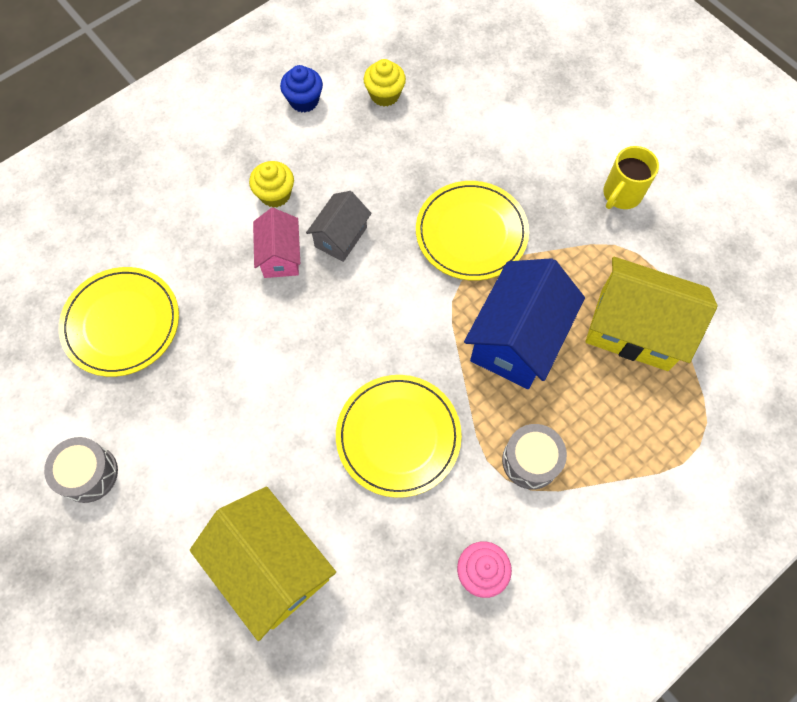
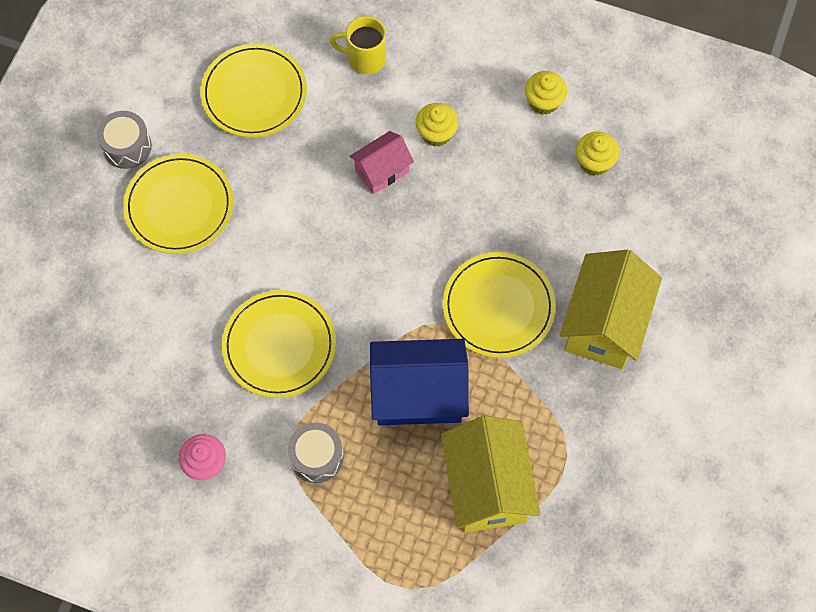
camera: 60 degrees right, 0 degrees up
(190, 455) = (179, 206): none -> yellow plate
(272, 566) = (128, 311): yellow house -> yellow house (604, 324)
(304, 101) = (543, 102): blue cupcake -> yellow cupcake
(341, 237) = (428, 206): grey house -> none
(621, 195) = (620, 414): yellow mug -> yellow mug (365, 58)

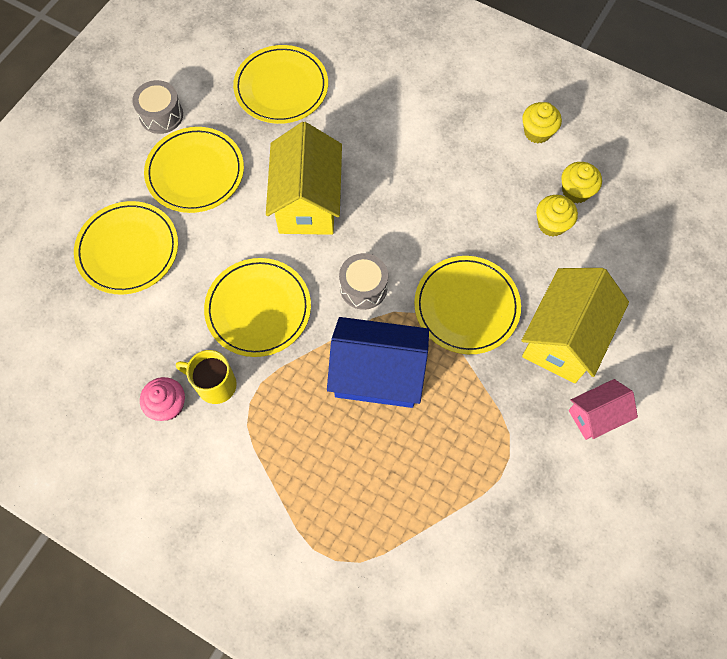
camera: 10 degrees right, 0 degrees up
(125, 304) = (128, 249): none -> yellow plate
(316, 457) = (272, 417): grey drum -> grey drum (363, 287)
(365, 58) = (384, 72): yellow mug -> yellow mug (214, 384)
(382, 171) = (381, 169): pink house -> pink house (596, 415)
(436, 133) = (436, 145): yellow cupcake -> yellow cupcake (551, 224)
(487, 486) = (428, 473): yellow house -> yellow house (307, 202)

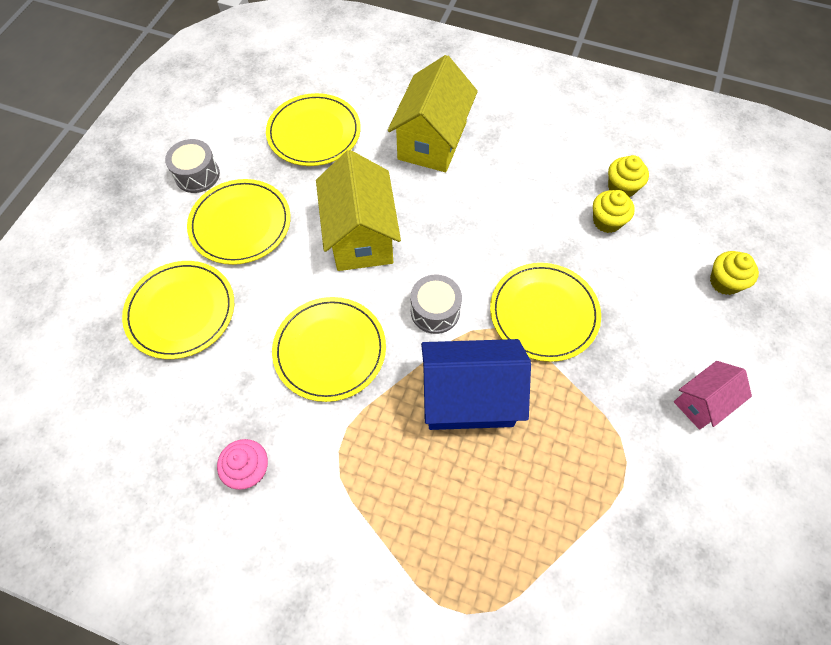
camera: 10 degrees left, 5 degrees down
(214, 384) = (297, 438): yellow mug -> none
(537, 132) = (570, 139): yellow cupcake -> yellow cupcake (724, 282)
(564, 338) = (649, 329): yellow house -> yellow house (432, 141)

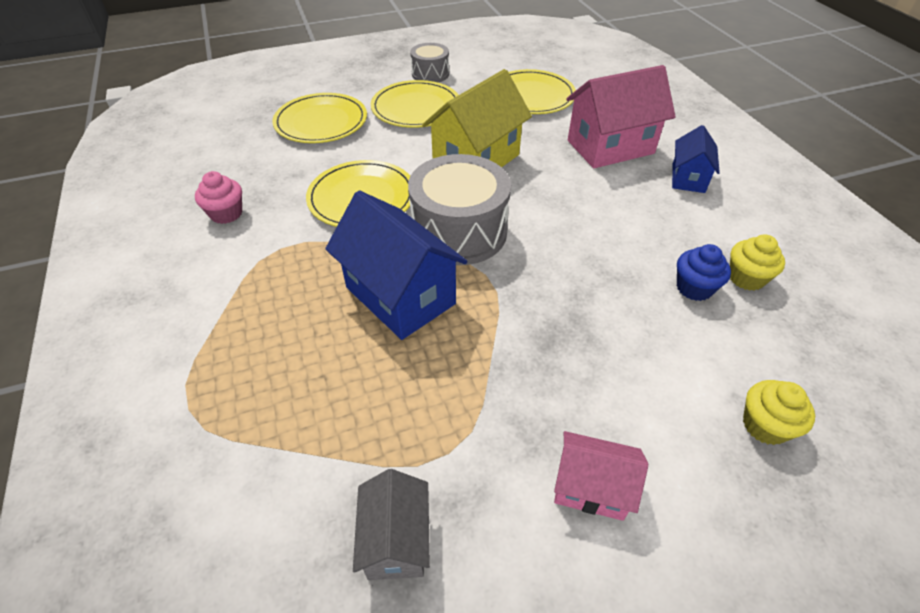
camera: 50 degrees right, 15 degrees down
(432, 141) = (610, 147): yellow house -> pink house
(435, 311) = (459, 231): grey drum -> grey drum, size x1.82
(509, 129) = (688, 178): none -> blue house
(544, 313) = (539, 298): yellow plate -> none
(607, 221) = (694, 288): yellow cupcake -> blue cupcake
(666, 534) = (396, 540): none -> grey house

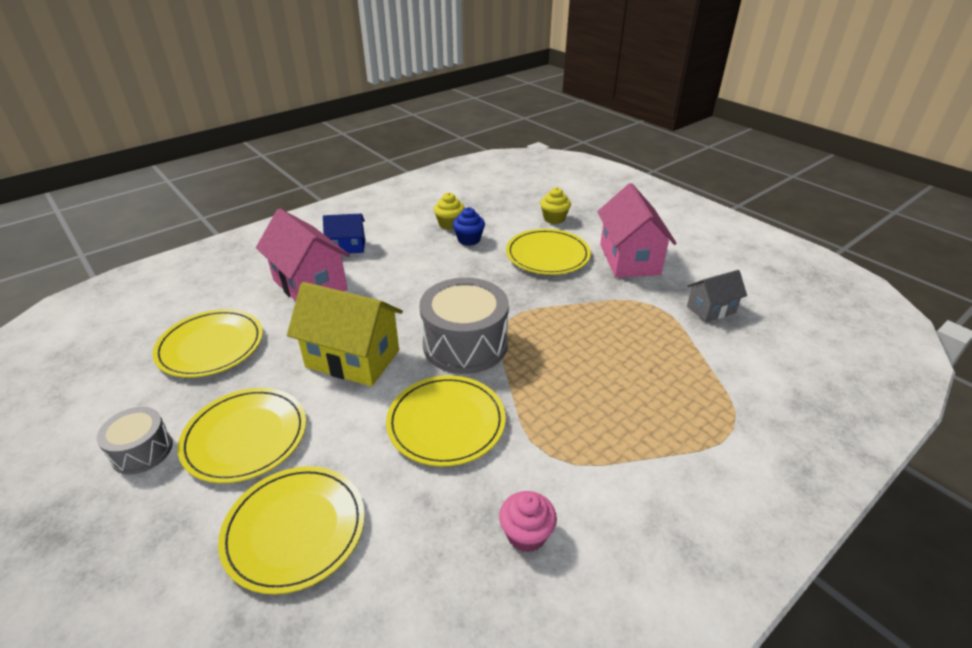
camera: 110 degrees left, 10 degrees down
(400, 295) = (555, 356): blue house -> none
(591, 487) = (629, 259): pink house -> pink house, size x1.78
(631, 368) = (547, 255): none -> yellow plate

